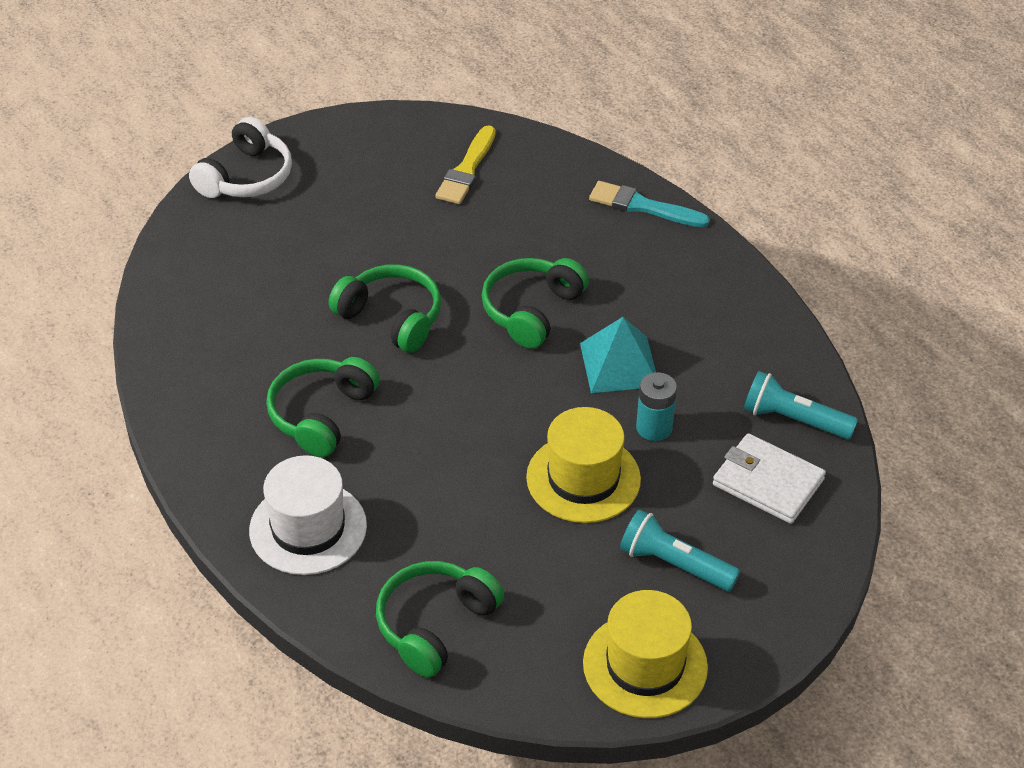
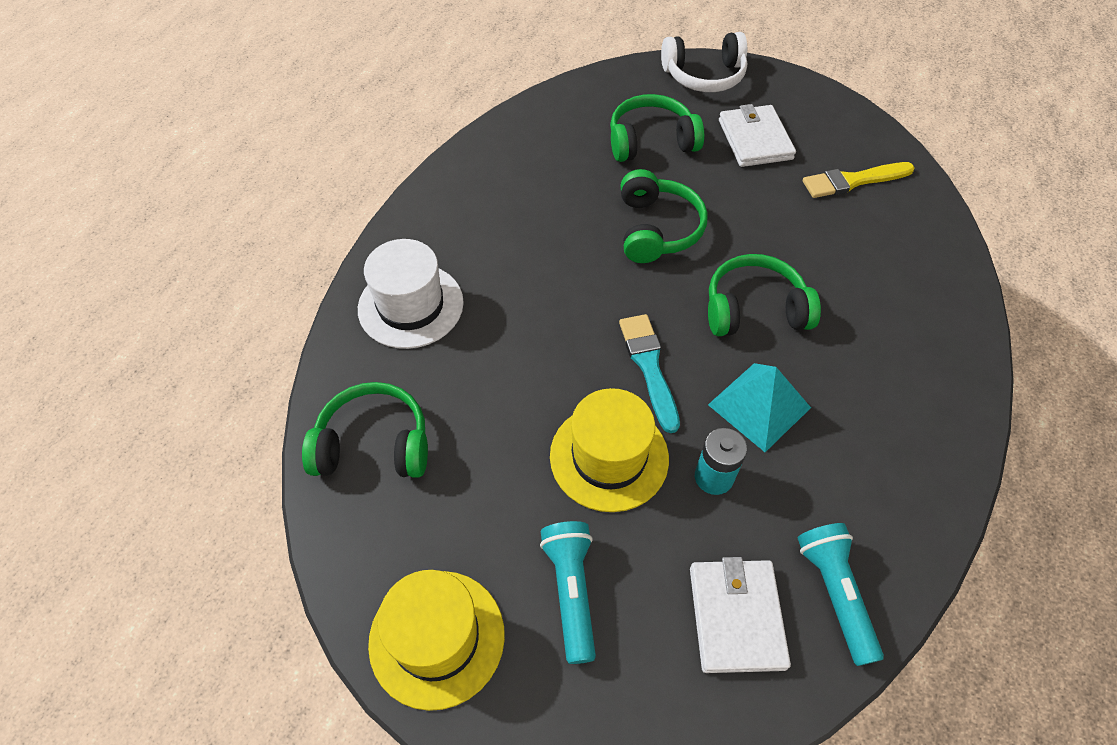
camera: 55 degrees right, 10 degrees up
(321, 415) = (525, 247): green headphones -> green headphones (651, 141)
(359, 195) = (755, 139): none -> white wallet
(643, 206) = (953, 314): turquoise brush -> turquoise brush (649, 367)

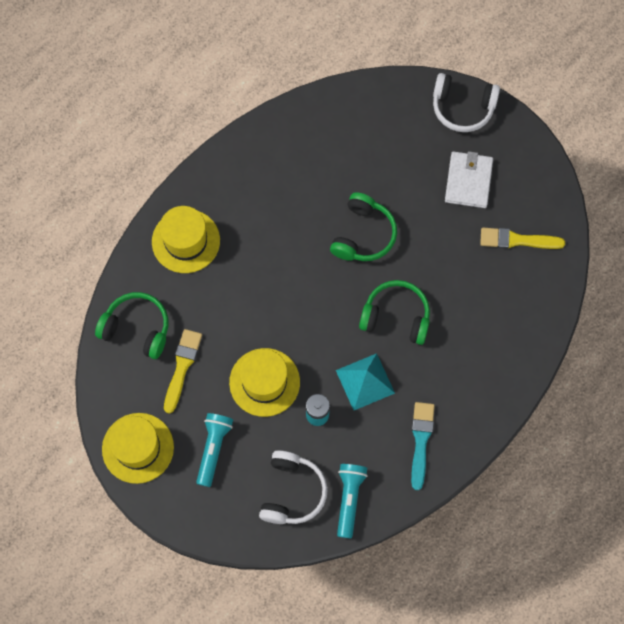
camera: 20 degrees right, 15 degrees up
(410, 305) = (186, 241): white hat -> yellow hat
(467, 477) = (182, 367): none -> yellow brush
(649, 367) = (312, 333): turquoise brush -> turquoise brush (421, 441)
(651, 141) = (394, 158): green headphones -> none
(736, 617) = (292, 492): white wallet -> white headphones

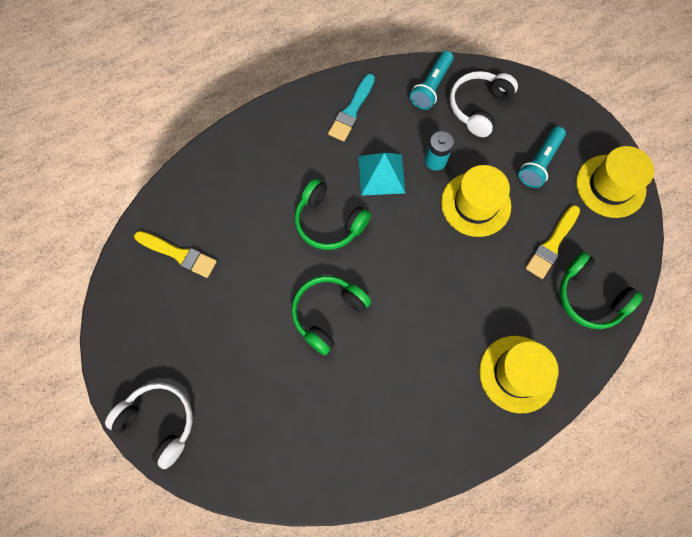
camera: 160 degrees left, 0 degrees up
(468, 181) = (195, 333): white wallet -> none

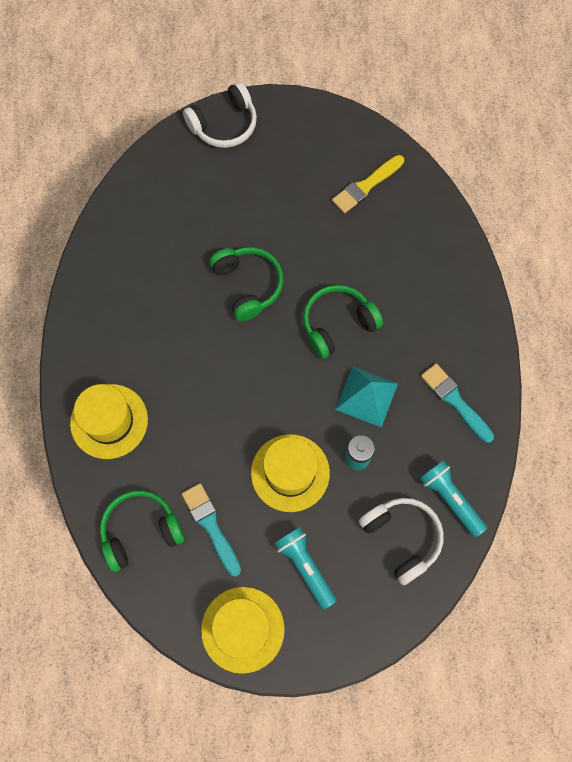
camera: 115 degrees right, 0 degrees up
(552, 244) = (211, 526): yellow brush -> turquoise brush

